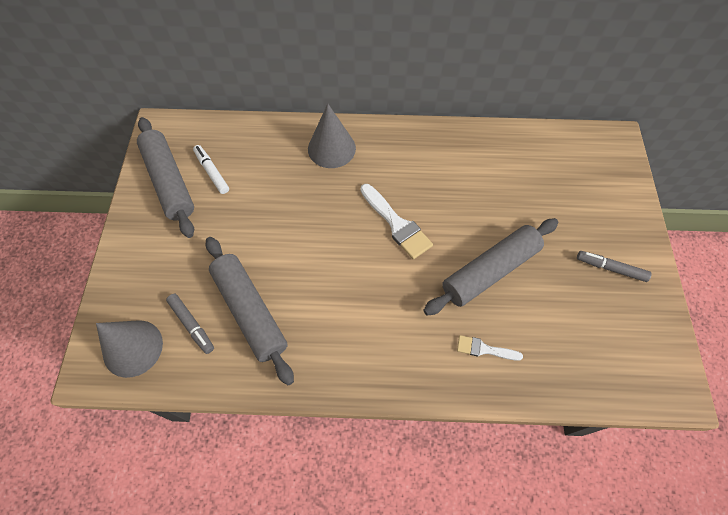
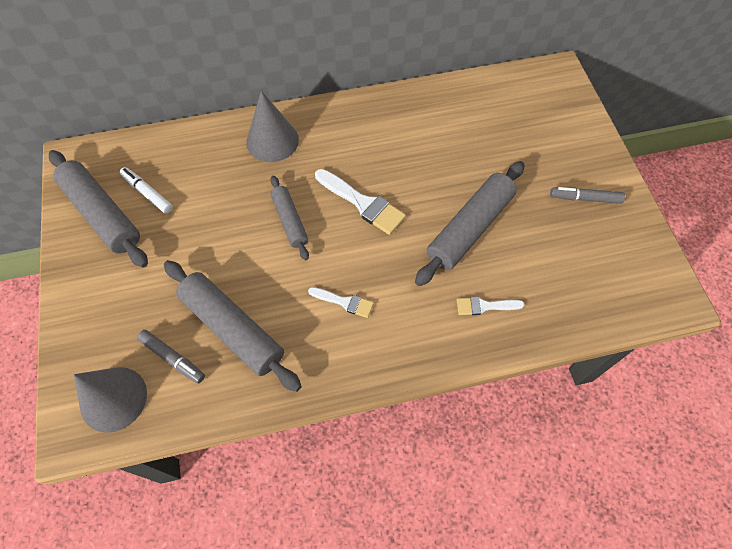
camera: 15 degrees left, 0 degrees up
(327, 225) = (290, 221): none -> grey rolling pin
(355, 312) = (344, 302): none -> white brush

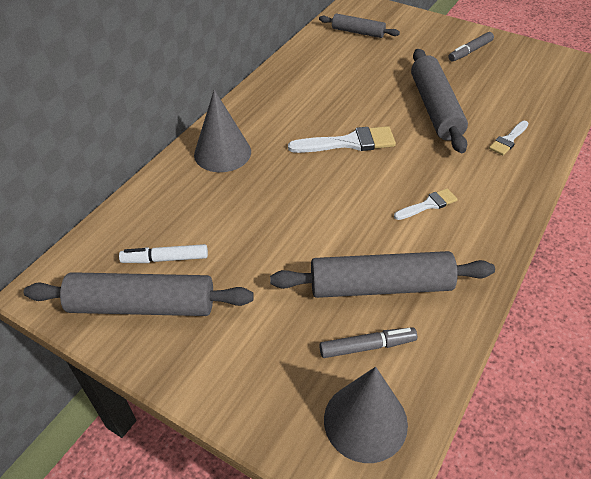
camera: 45 degrees left, 15 degrees down
(290, 221) = (314, 189): grey rolling pin -> grey rolling pin (358, 32)

